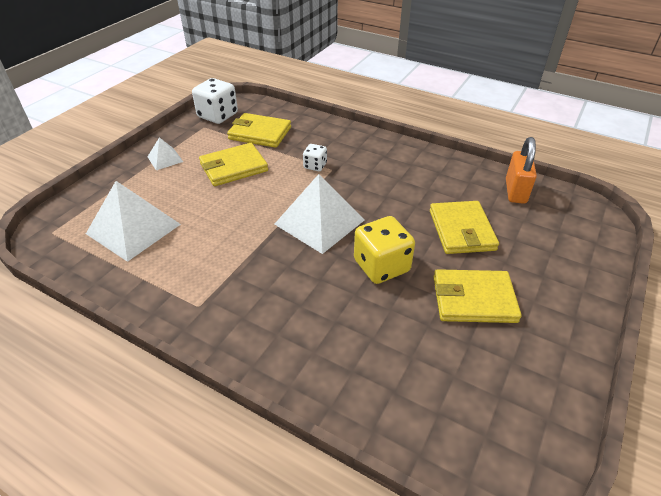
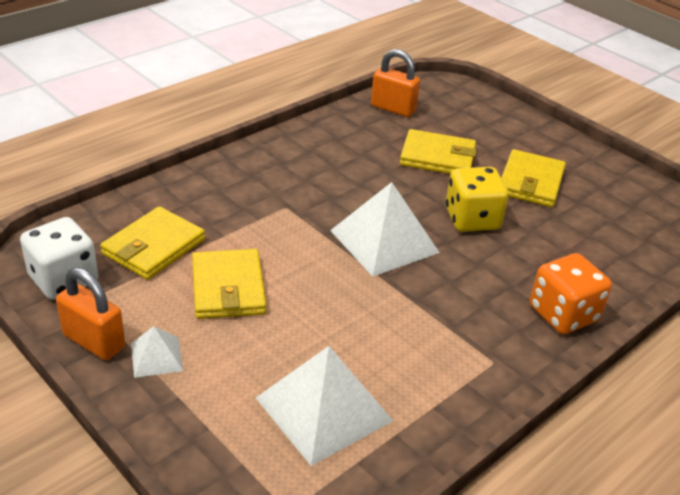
camera: 75 degrees left, 5 degrees down
(172, 137) = (94, 341): none -> orange padlock
(275, 346) = (563, 314): none -> orange dice
(315, 166) = (270, 217): white dice -> none

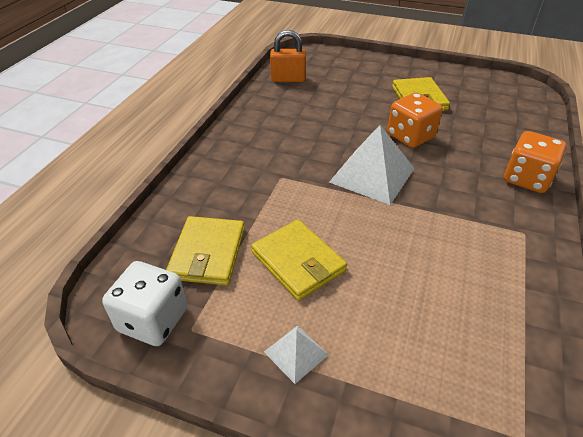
camera: 25 degrees left, 5 degrees up
(94, 341) = (230, 367): orange padlock -> none
(324, 409) = (460, 330): white pyramid -> none
(438, 157) = (348, 102): yellow wallet -> none
(472, 219) = (410, 136): yellow dice -> orange dice

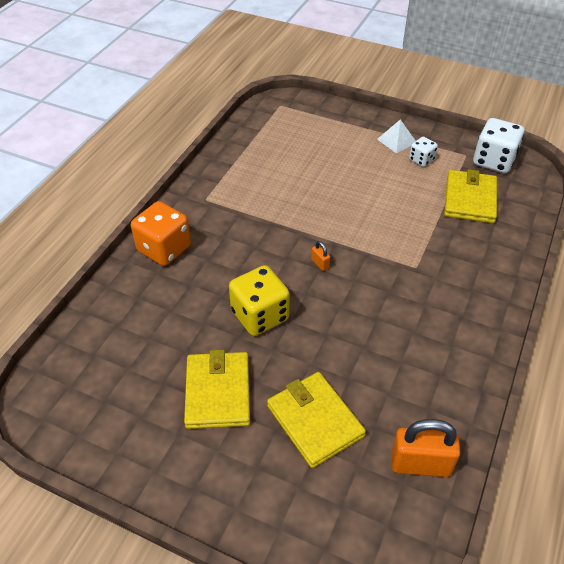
camera: 175 degrees left, 5 degrees up
(260, 314) = (421, 160): none -> white dice
(298, 261) = (396, 189): yellow wallet -> yellow wallet (314, 421)
(372, 175) = (320, 263): white pyramid -> orange padlock
(410, 136) = (260, 315): orange dice -> yellow dice

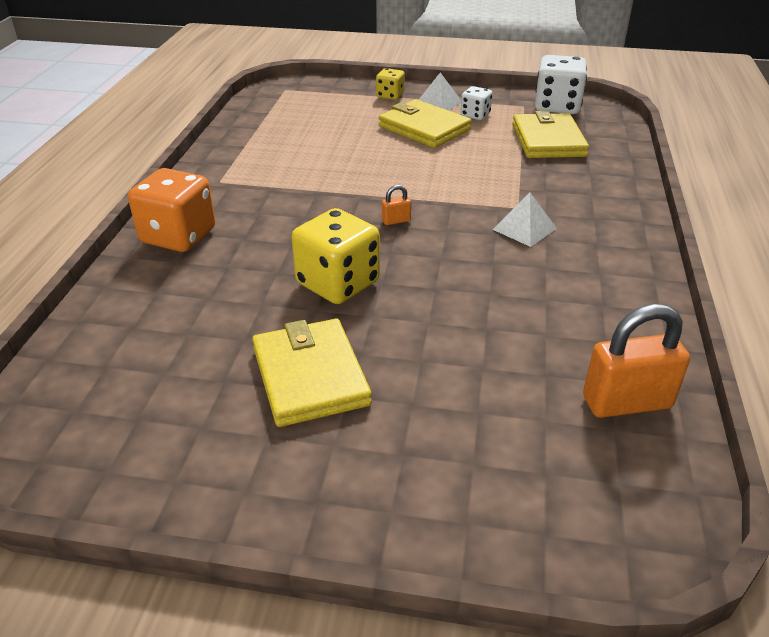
camera: 15 degrees left, 10 degrees down
(314, 421) = (461, 382): yellow wallet -> yellow wallet (424, 128)
(320, 263) = (396, 221): orange padlock -> orange padlock turned 60 degrees counterclockwise
(360, 125) = (390, 95): none -> yellow dice
(413, 290) = (524, 228): none -> white pyramid

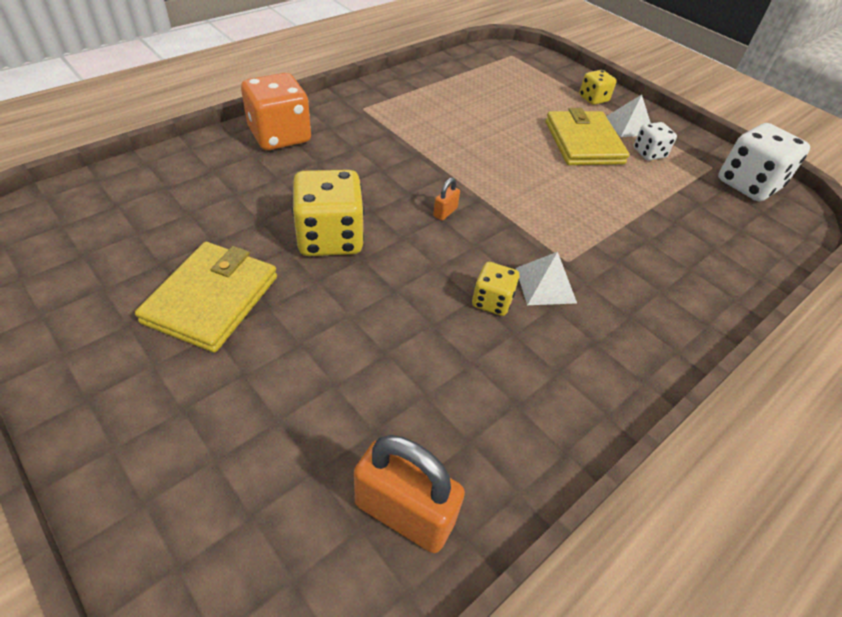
camera: 35 degrees right, 10 degrees up
(396, 221) = (445, 212): orange padlock -> orange padlock turned 75 degrees counterclockwise
(507, 257) = (492, 301): none -> yellow dice
(548, 140) = (690, 213): yellow wallet -> none

